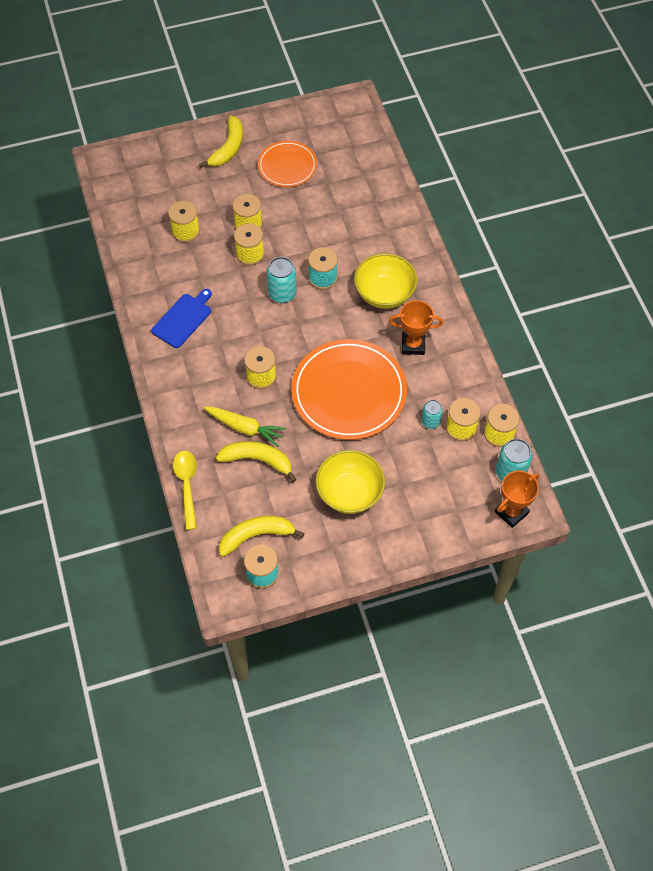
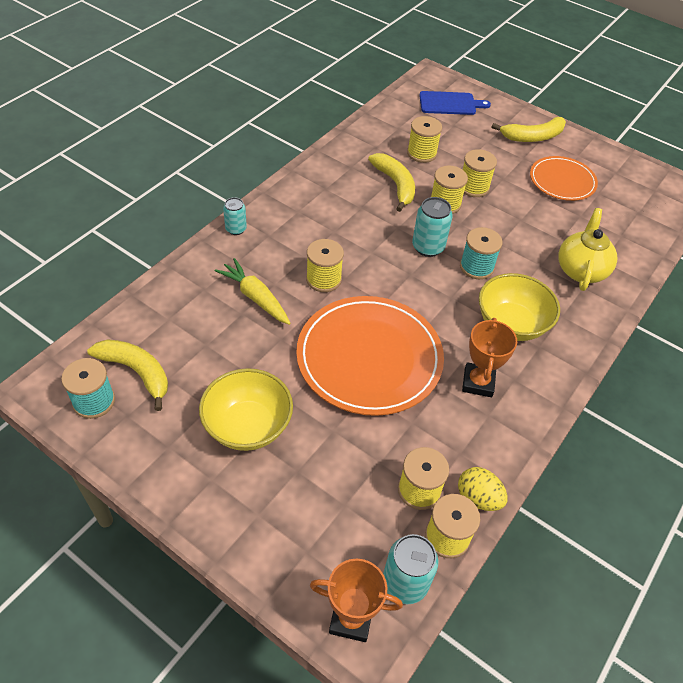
camera: 50 degrees right, 10 degrees down
(183, 319) = (332, 196): blue cutting board -> blue cutting board (450, 103)
(187, 485) = (156, 288): yellow spoon -> none
(245, 428) = (255, 297): yellow carrot -> yellow carrot turned 150 degrees clockwise
(257, 460) = (226, 326): yellow banana -> yellow banana (395, 185)
(373, 220) = (581, 270): none -> yellow teapot
(413, 345) = (478, 382): orange trophy -> orange trophy turned 45 degrees clockwise
(430, 421) = (400, 454): turquoise can -> turquoise can (236, 229)
(487, 401) = (478, 498): none -> yellow egg

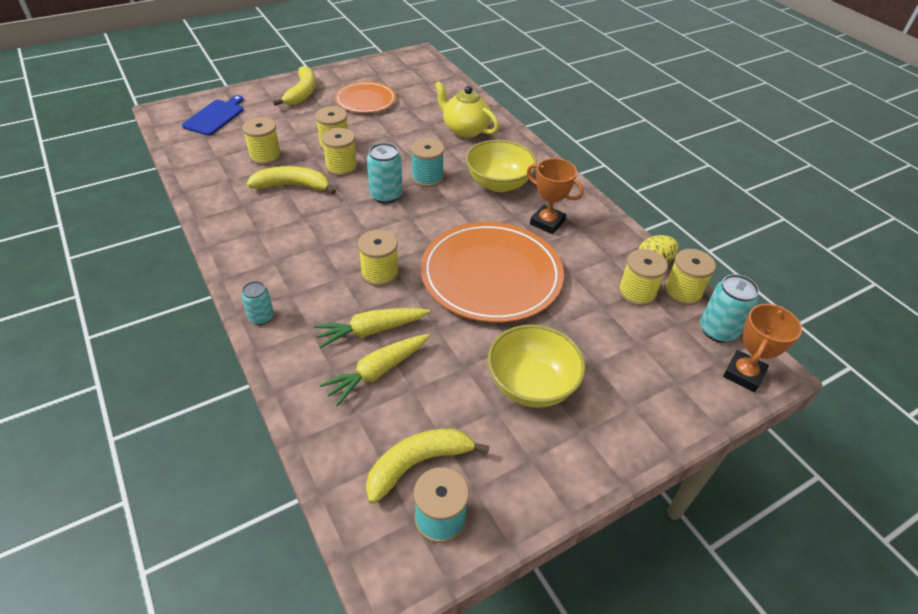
camera: 65 degrees left, 5 degrees down
(214, 317) = (377, 372): none -> yellow carrot

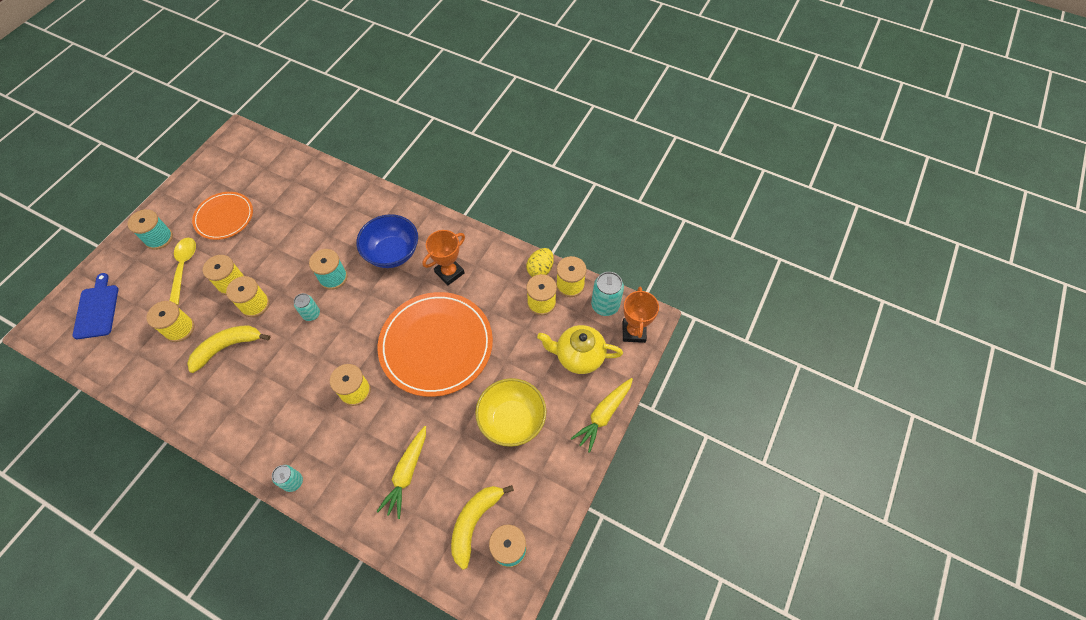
camera: 30 degrees left, 15 degrees up
(302, 93) = (159, 238): yellow banana -> turquoise spool
(305, 118) = (184, 267): none -> yellow spoon
(371, 330) = (381, 443): yellow carrot -> yellow carrot (603, 415)
(386, 195) = (311, 314): turquoise can -> turquoise can, size x0.64
(465, 130) = (332, 208): yellow teapot -> yellow teapot (578, 356)
(498, 183) = (392, 253): yellow bowl -> blue bowl
(547, 222) = (449, 272): orange trophy -> orange trophy turned 45 degrees counterclockwise

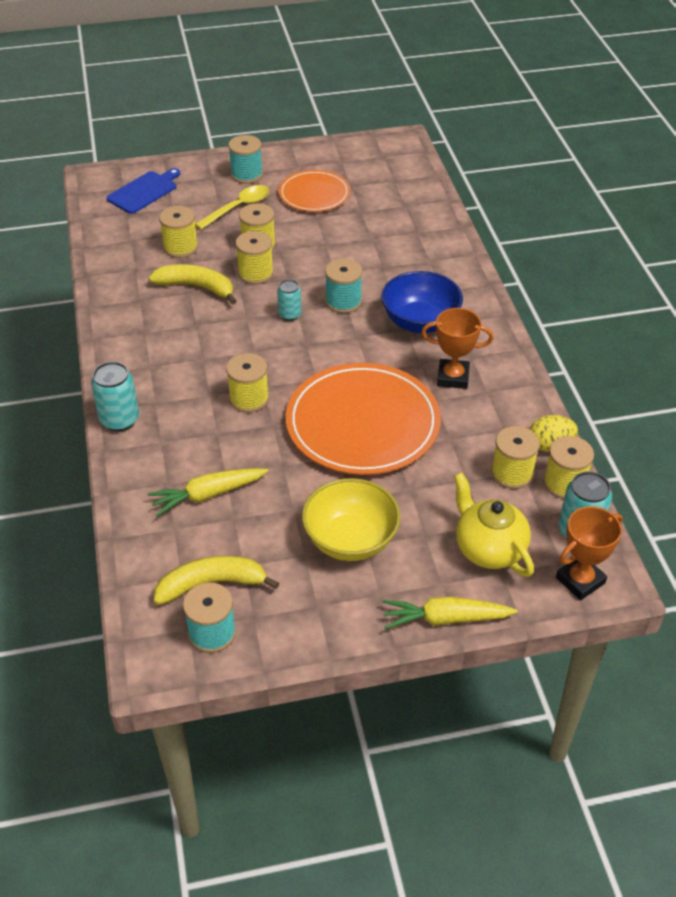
camera: 50 degrees right, 15 degrees down
(293, 482) = (120, 420): turquoise can -> turquoise can, size x1.57

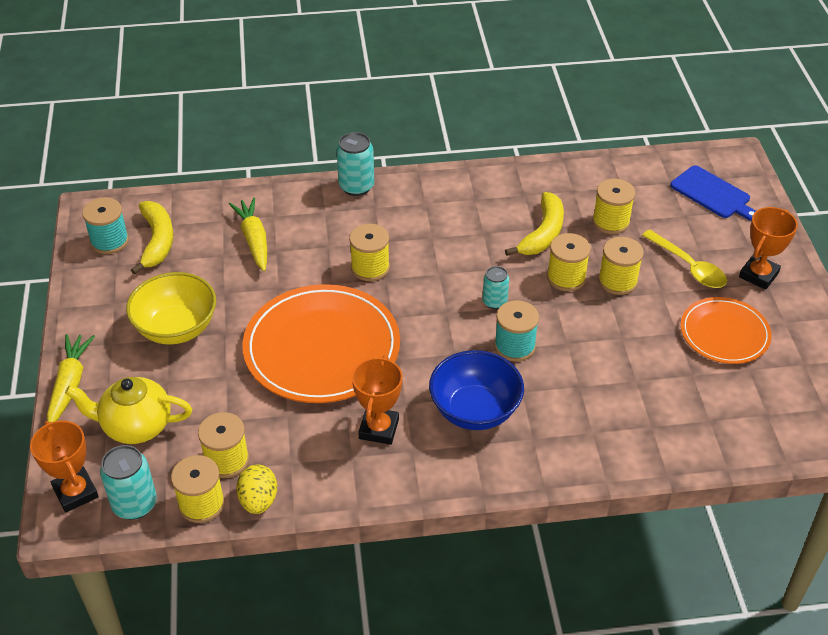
camera: 95 degrees right, 0 degrees up
(246, 174) = (758, 275): turquoise spool -> orange trophy
(488, 549) = (136, 426): yellow teapot -> yellow teapot turned 150 degrees counterclockwise

